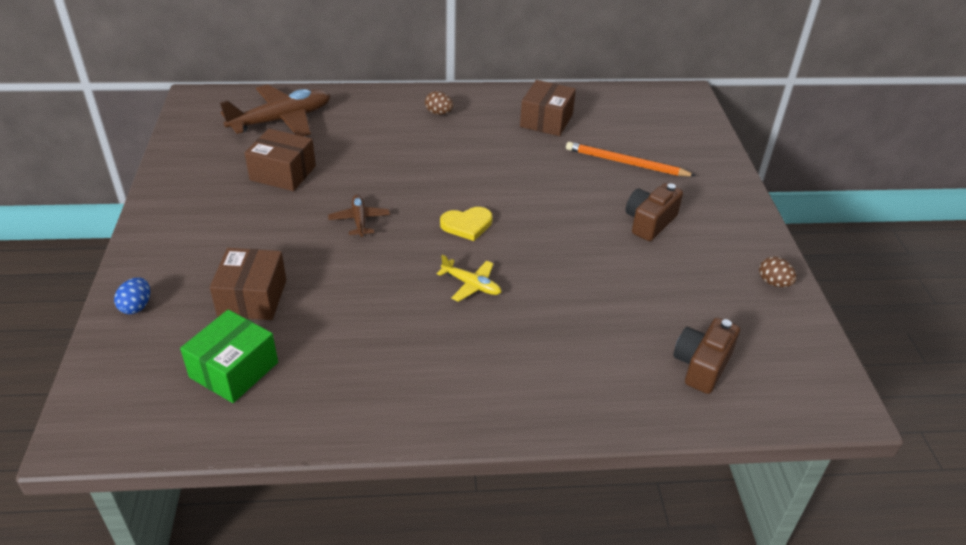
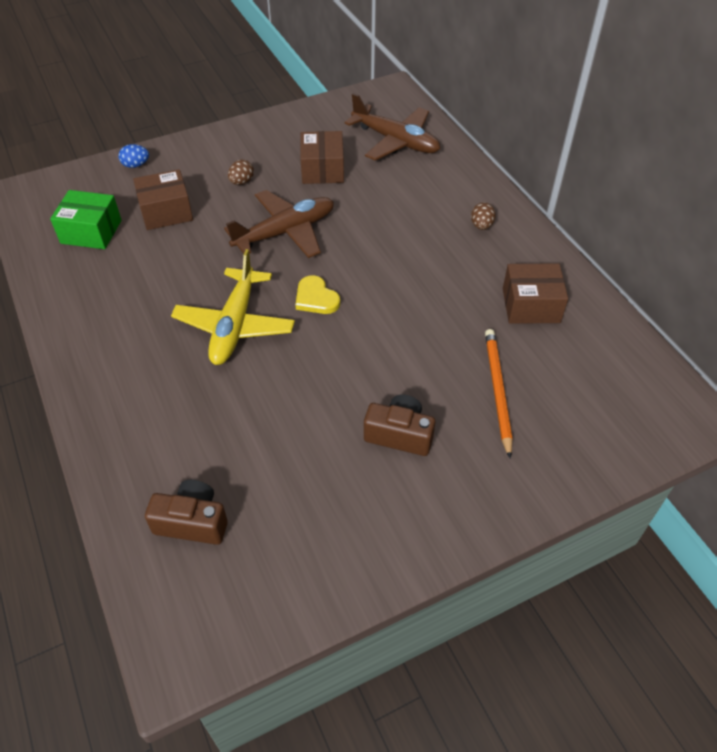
camera: 70 degrees right, 10 degrees up
(359, 220) = (286, 232): brown plane -> brown plane, size x2.00
(471, 285) = (234, 325): yellow plane -> yellow plane, size x2.00
(773, 283) = (351, 571): brown egg -> brown egg (242, 182)

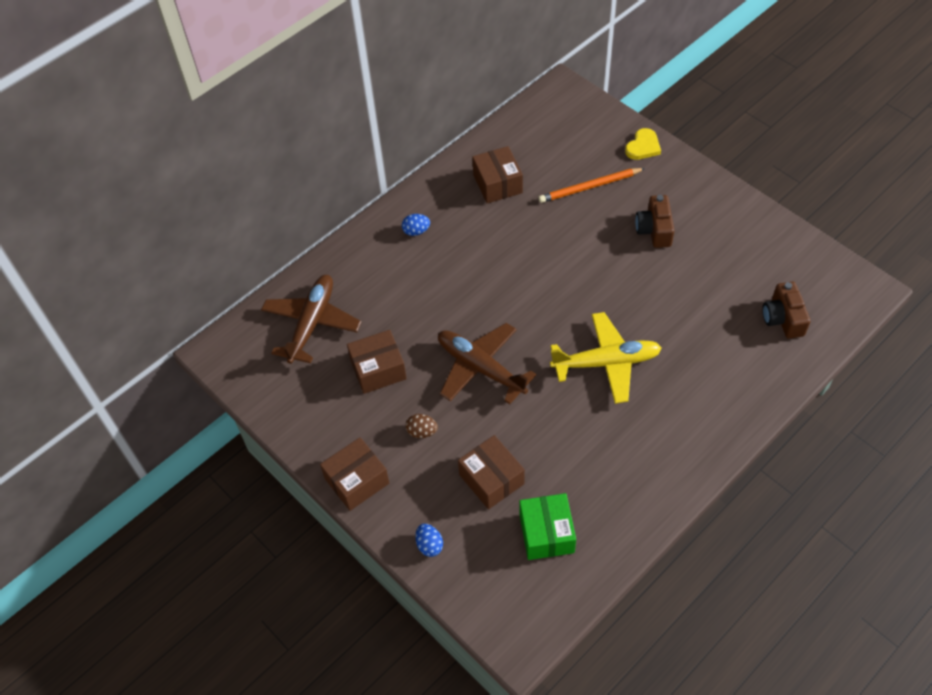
camera: 105 degrees left, 5 degrees up
(221, 139) = (357, 481): none -> brown box
(316, 298) = (551, 318): yellow heart -> yellow heart (643, 146)
(481, 226) = (416, 231): brown egg -> blue egg

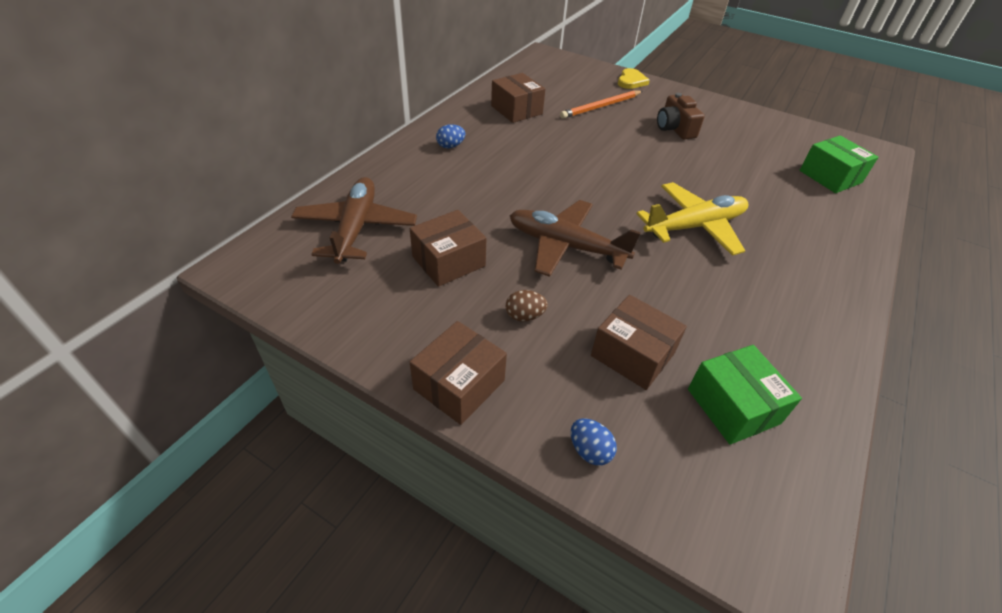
camera: 20 degrees left, 10 degrees down
(783, 318) = (830, 177): brown camera -> green box

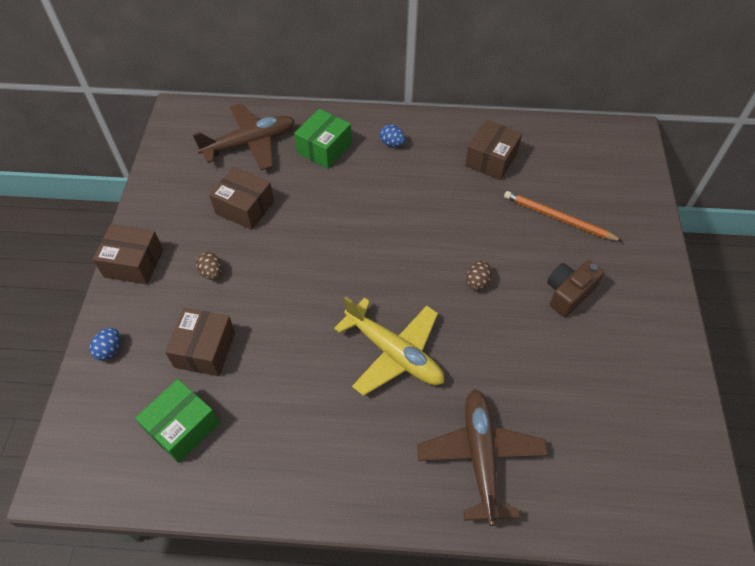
camera: 65 degrees right, 10 degrees up
(565, 246) = (305, 268): brown plane -> brown plane (480, 456)
(631, 81) = (644, 225): yellow heart -> none
(641, 161) = (477, 282): none -> brown egg
(830, 177) = (587, 467): green box -> green box (324, 148)

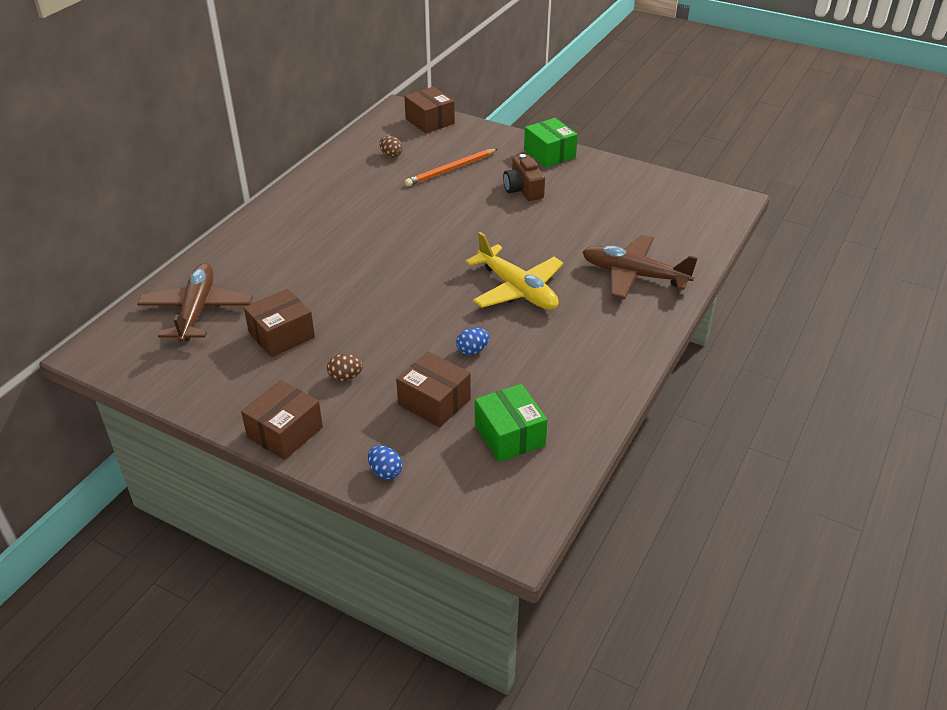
camera: 65 degrees left, 15 degrees down
(324, 148) = (254, 265): green box -> green box (549, 154)
(392, 143) = (289, 224): blue egg -> blue egg (472, 350)
(394, 353) = (517, 289): yellow plane -> yellow plane turned 75 degrees clockwise
(477, 282) = (480, 227): brown egg -> brown egg (391, 155)
(491, 159) = (361, 179): brown box -> brown box (430, 121)

